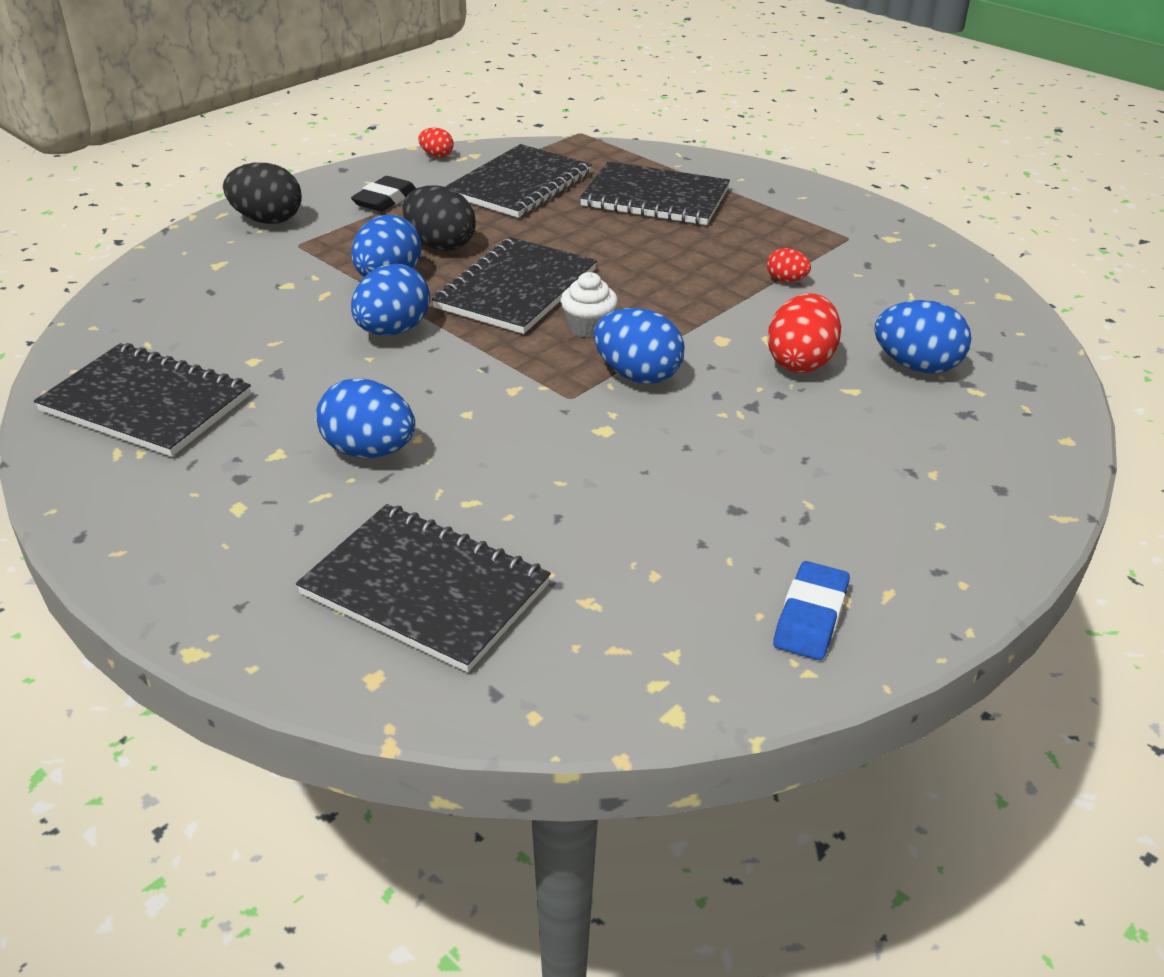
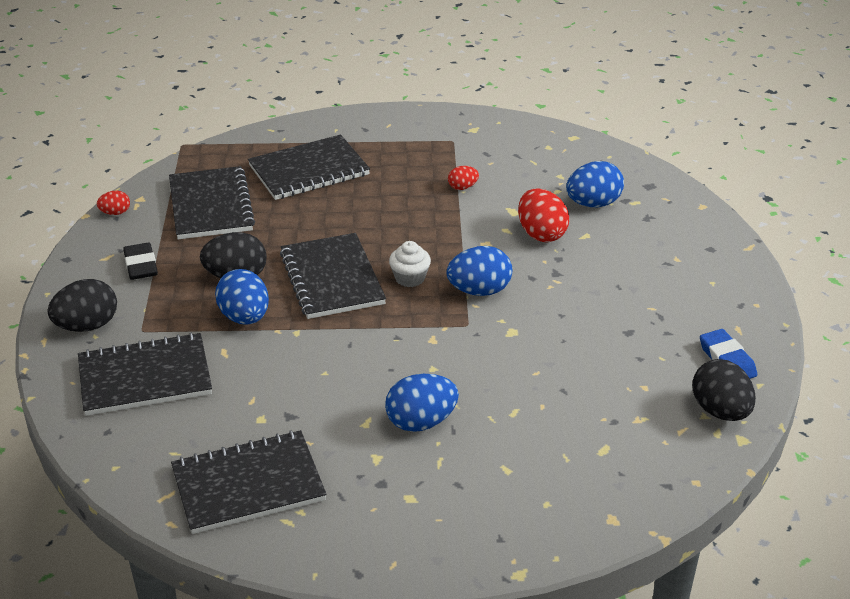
camera: 45 degrees left, 0 degrees up
(393, 331) = (308, 348): blue egg -> none
(425, 589) = (566, 466): black notebook -> black notebook (145, 377)
(702, 664) = (720, 411): none -> black egg

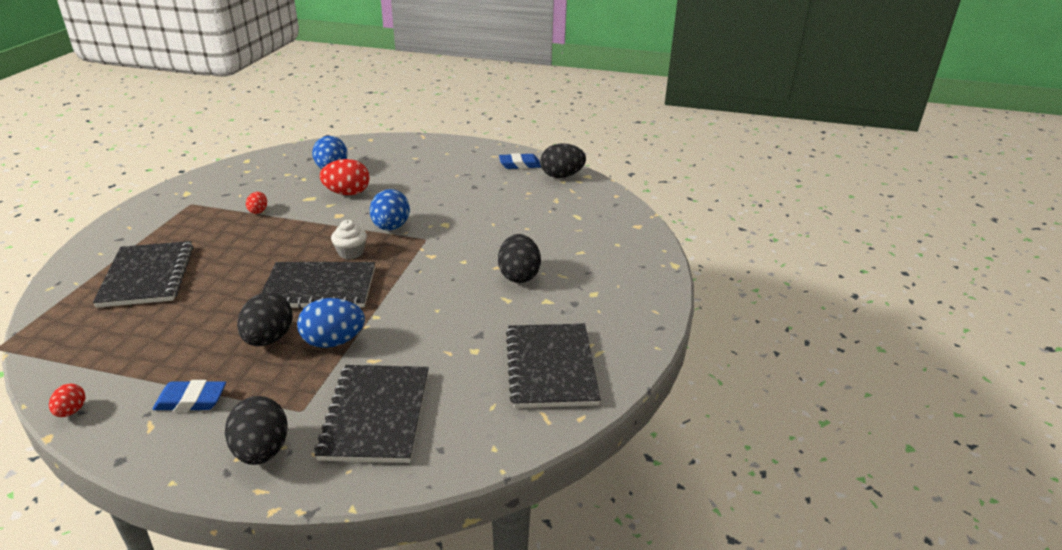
camera: 75 degrees left, 5 degrees down
(141, 265) = (191, 400): black eraser -> blue eraser
(210, 205) = (137, 341): black notebook -> none
(421, 422) = (519, 275): blue egg -> black egg

